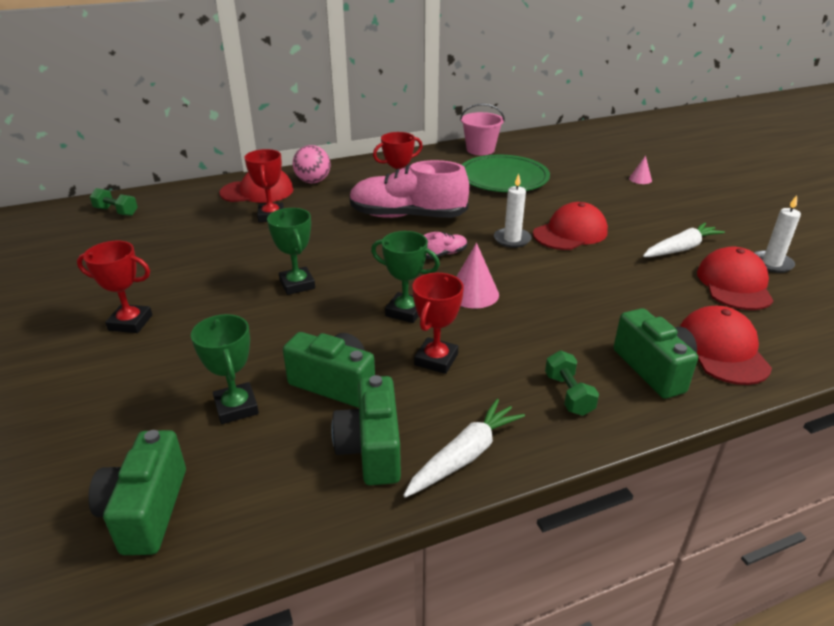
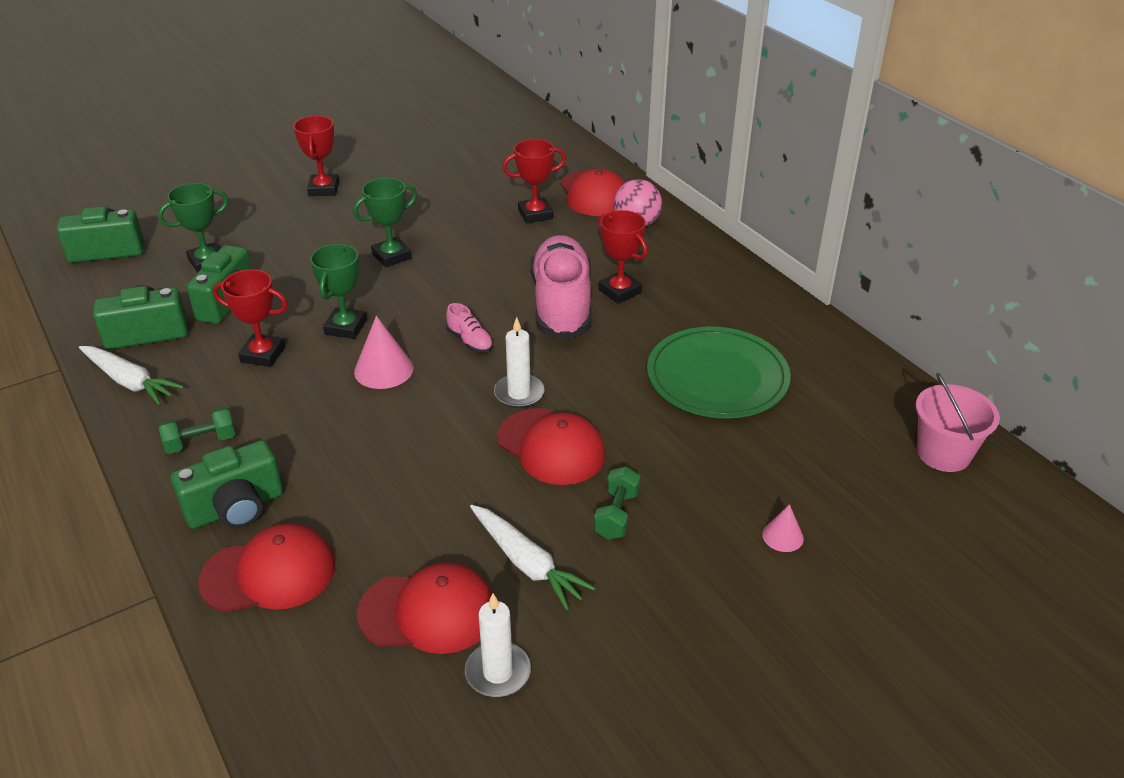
camera: 80 degrees right, 5 degrees up
(116, 212) = (520, 131): green dumbbell -> green dumbbell (616, 514)
(480, 150) = (819, 348): pink bucket -> pink bucket (943, 453)

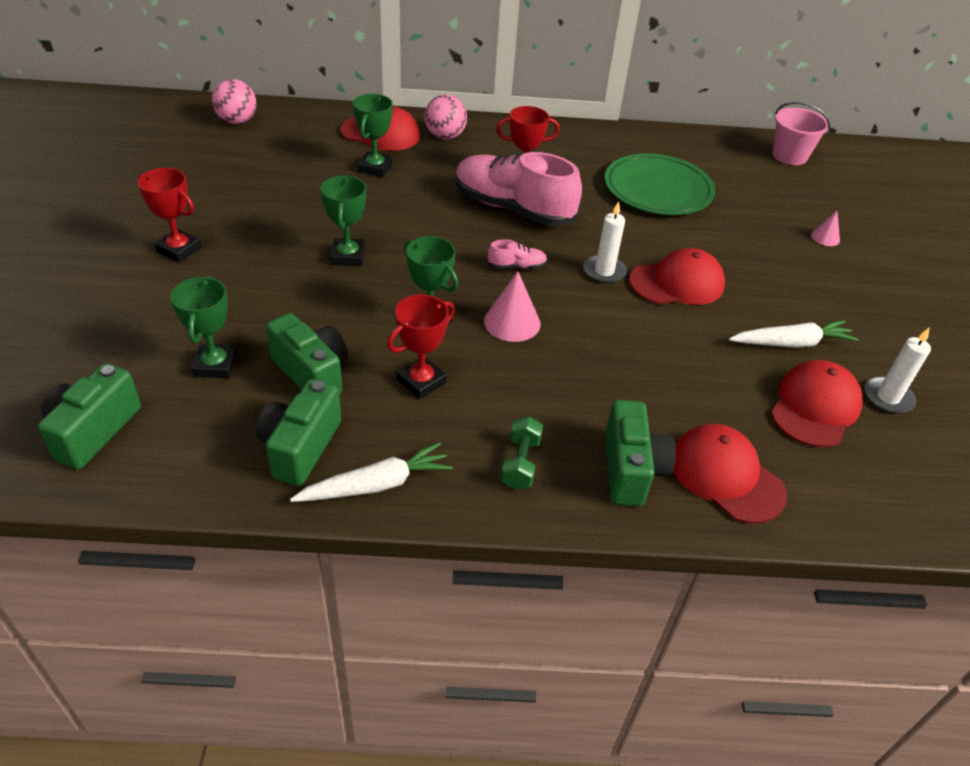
camera: 60 degrees left, 5 degrees up
(269, 573) = (726, 476): red cap -> red cap turned 60 degrees counterclockwise
(521, 132) = (237, 121): none -> pink ball
(535, 214) = (375, 168): red trophy -> green trophy
(616, 514) = (767, 287): green dumbbell -> none

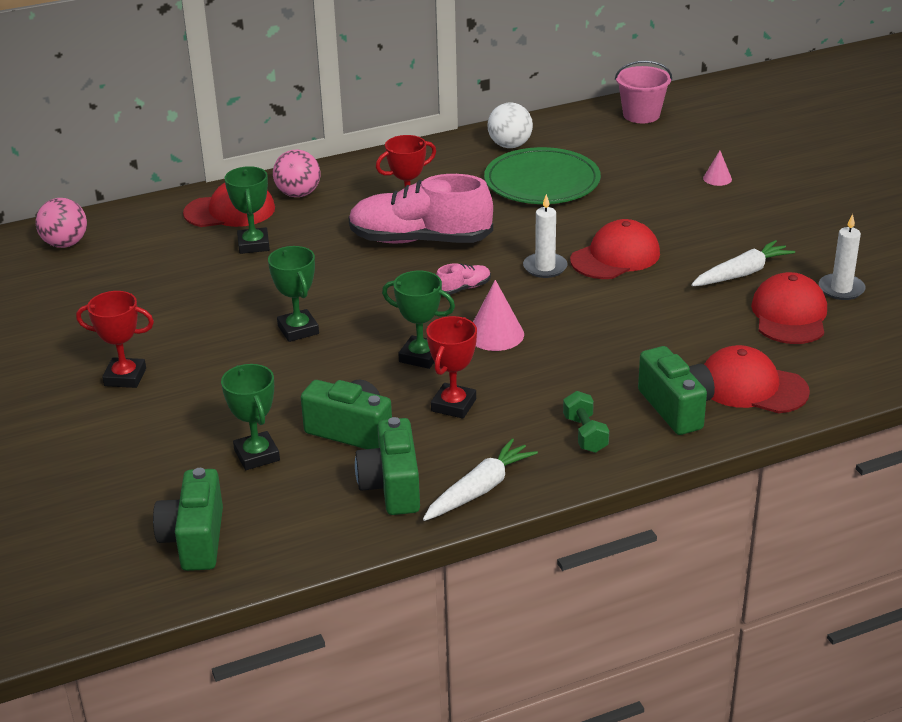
camera: 20 degrees left, 10 degrees down
(652, 148) = (510, 145): none -> white ball

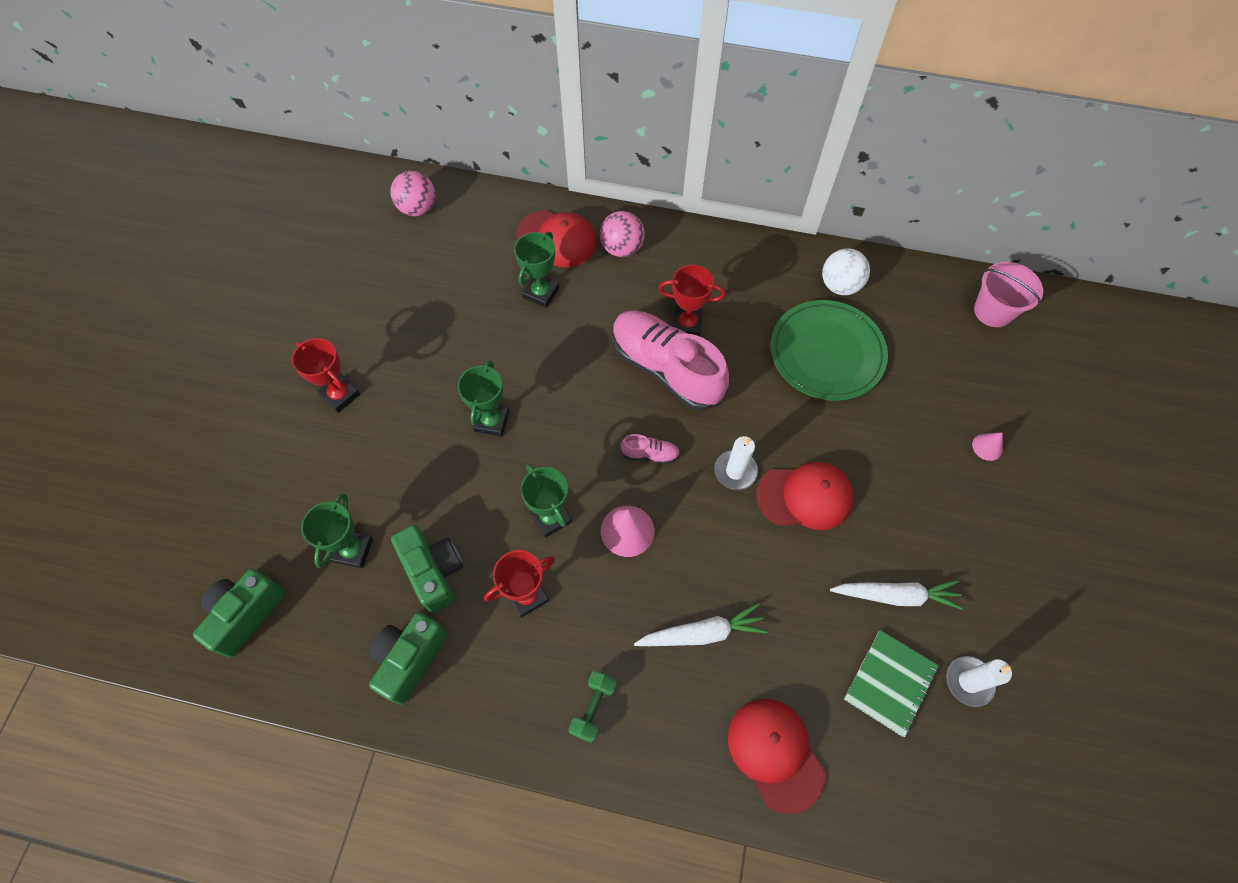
camera: 35 degrees right, 30 degrees up
(479, 489) = (465, 712): white carrot -> white carrot (702, 633)
(676, 408) = (690, 731): green camera -> none
(789, 315) = (890, 683): red cap -> green notebook

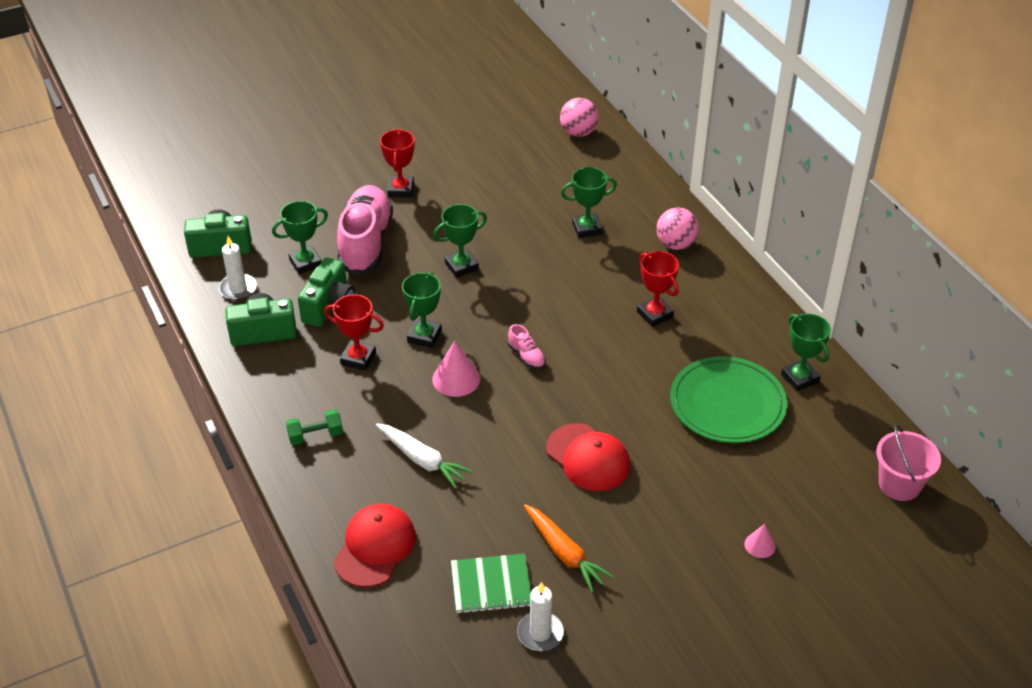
camera: 50 degrees right, 20 degrees down
(557, 239) = (641, 209): red cap -> none
(666, 368) = (604, 325): pink shoe -> pink shoe (365, 243)
(735, 471) = (565, 408): white candle -> white candle (238, 289)
(840, 285) = (800, 378): white ball -> green trophy
(896, 595) = (564, 553): white carrot -> orange carrot

